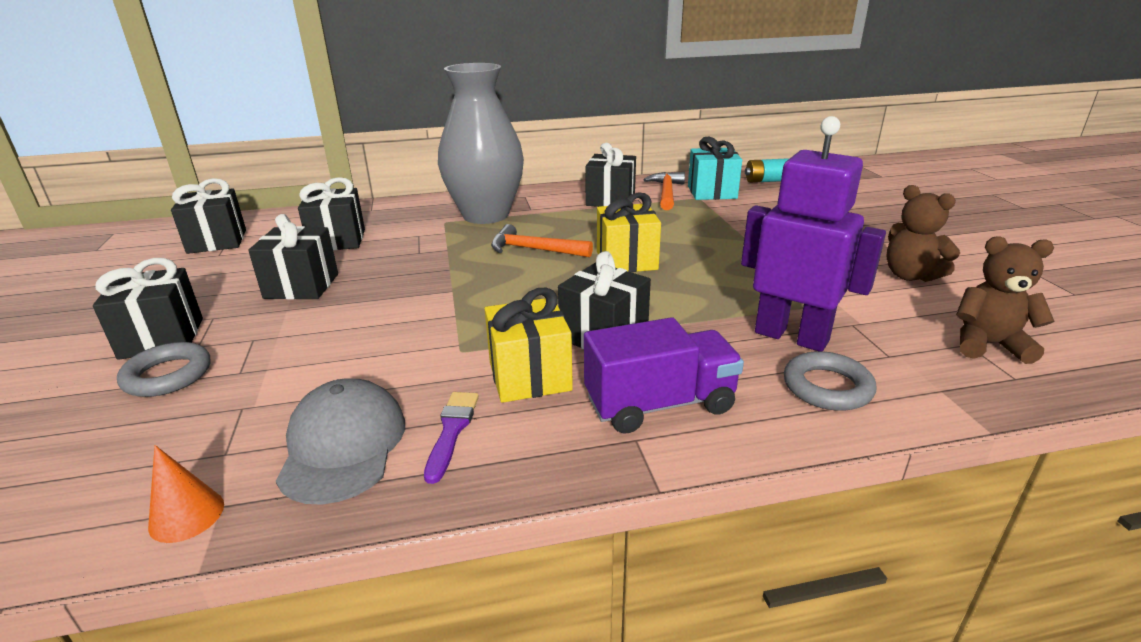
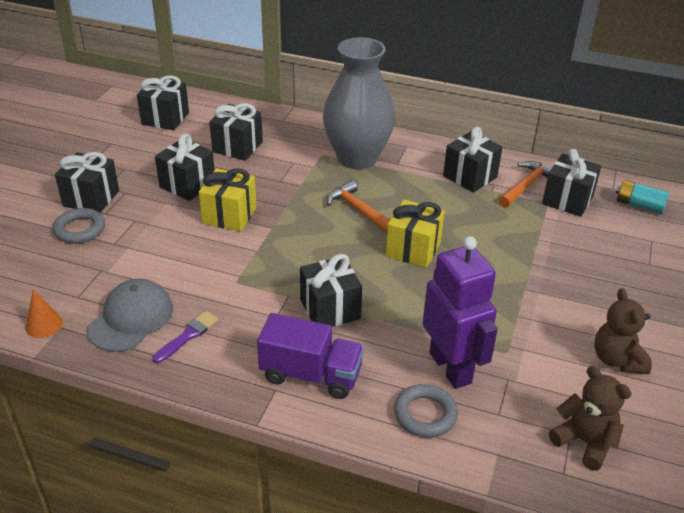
camera: 30 degrees right, 10 degrees up
(529, 376) = (258, 319): yellow gift -> yellow gift (229, 215)
(712, 192) = (567, 200): turquoise gift -> black gift

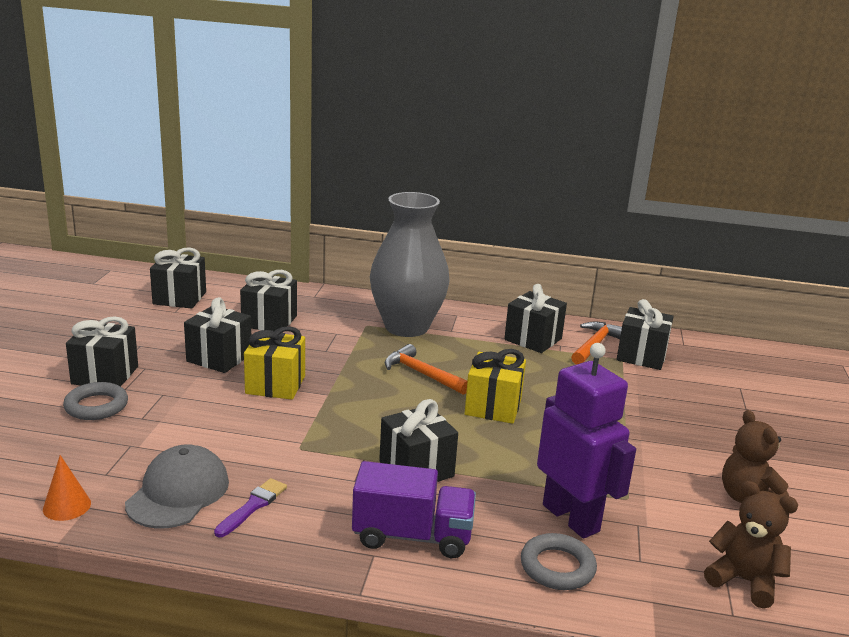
camera: 10 degrees left, 15 degrees down
(639, 205) = (715, 357): turquoise battery -> none

